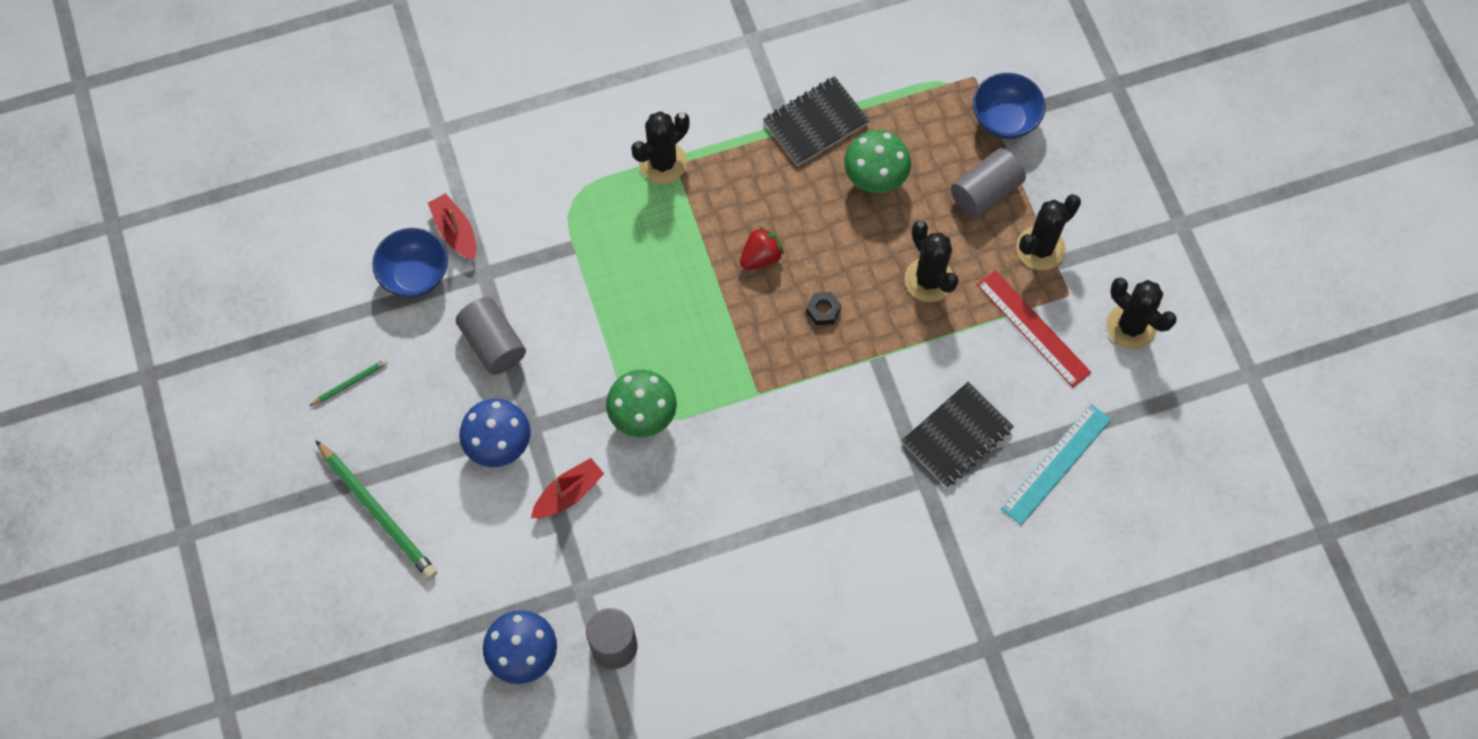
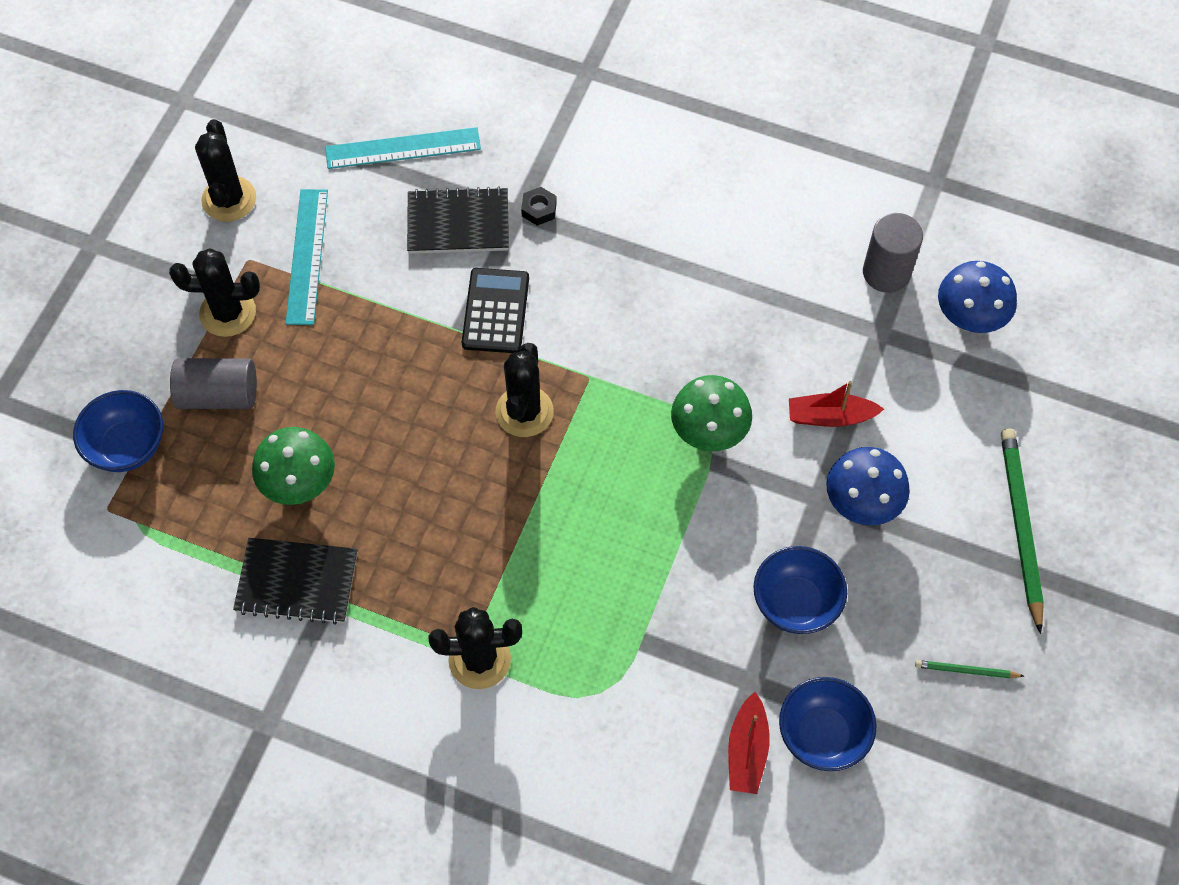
camera: 140 degrees left, 5 degrees down
(493, 343) = (796, 603): grey cylinder -> blue bowl
(761, 257) = (474, 493): red strawberry -> none
(823, 310) = (466, 403): black nut -> black nut (539, 209)
(866, 390) = (495, 311): none -> black calculator
(929, 280) = (349, 359): black cactus -> black cactus (524, 412)
(1033, 328) = (307, 256): red ruler -> turquoise ruler

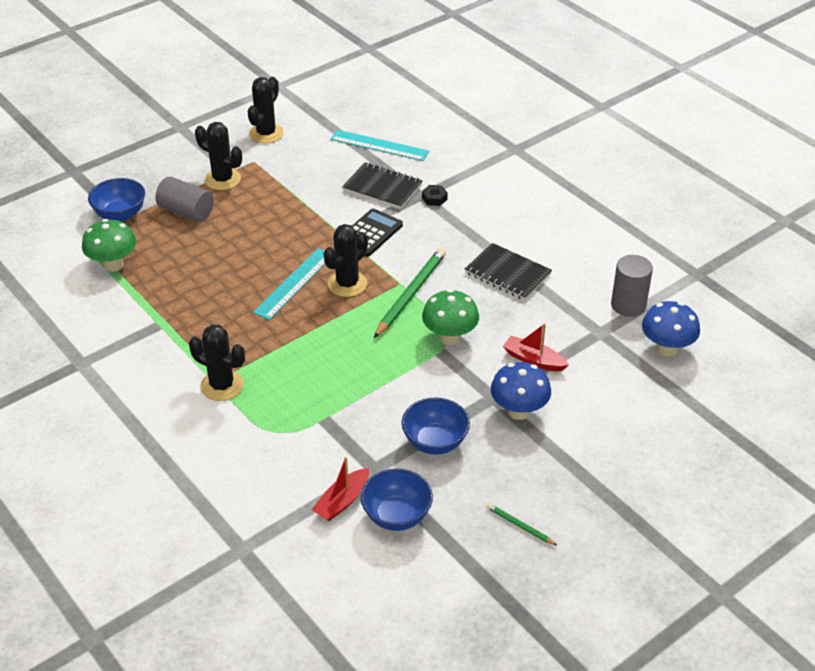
camera: 30 degrees right, 20 degrees down
(297, 582) = (153, 308): black notebook -> black notebook (507, 274)
(299, 484) = (194, 266): green mushroom -> green mushroom (113, 265)
(307, 256) = (286, 171): turquoise ruler -> turquoise ruler (294, 283)
(1020, 527) = (617, 467): green pencil -> green pencil (410, 294)

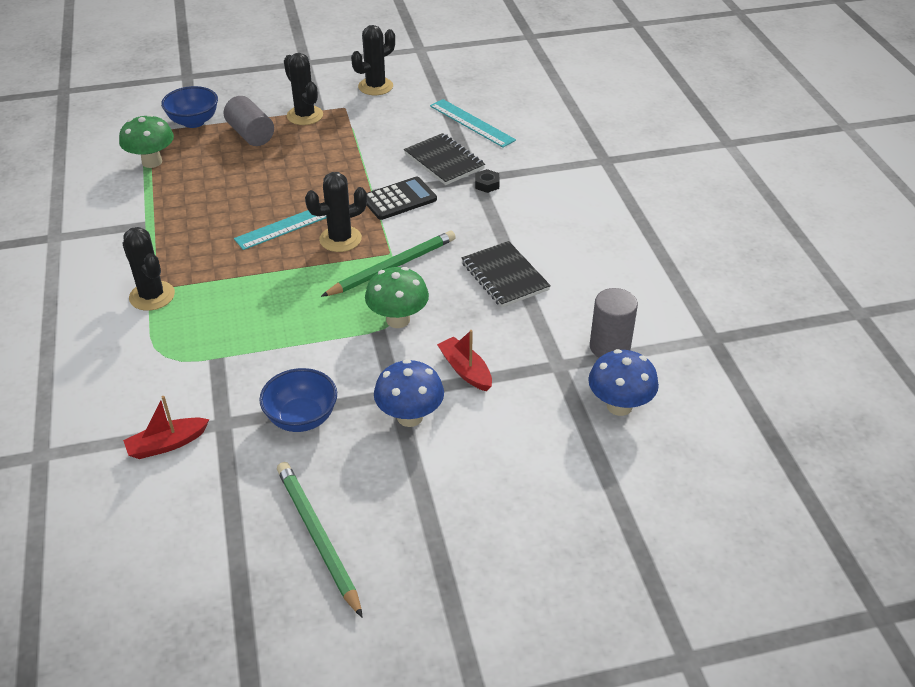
camera: 25 degrees right, 0 degrees up
(396, 516) = (205, 478): blue bowl -> none
(520, 526) = (317, 537): green pencil -> green pencil, size x2.10

